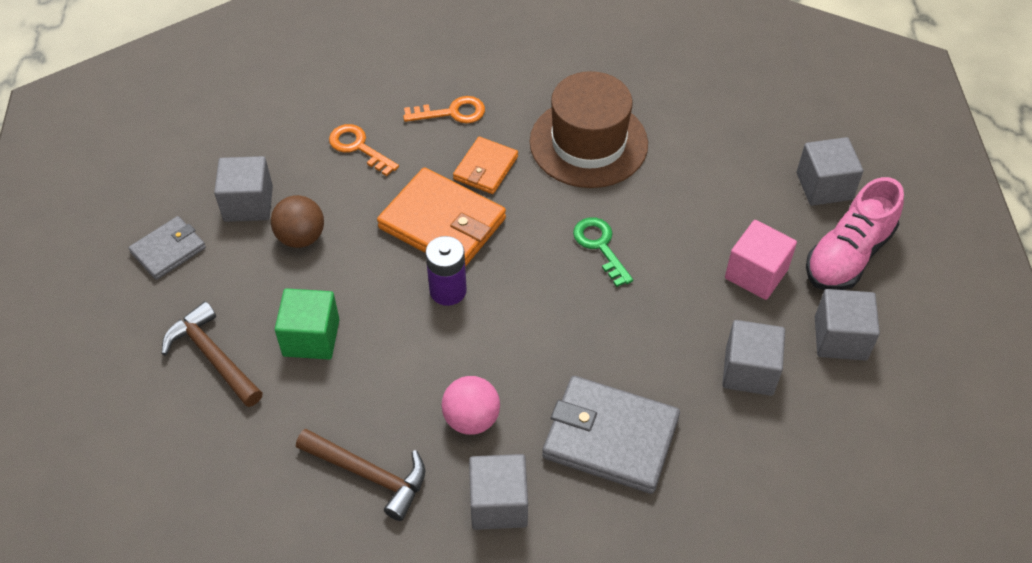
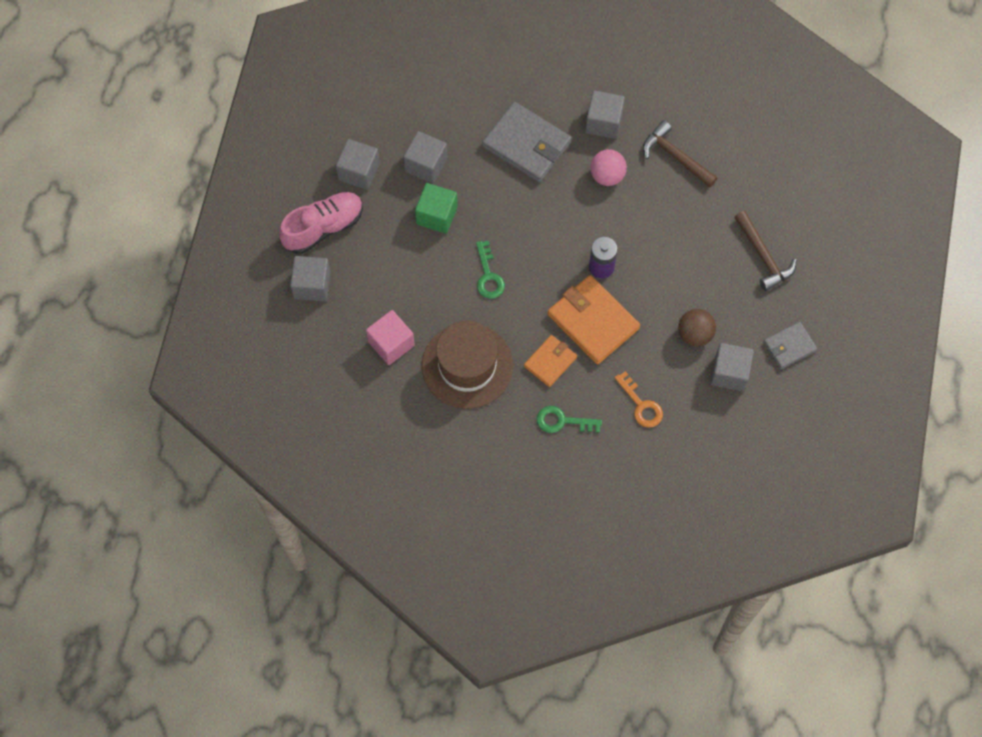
camera: 165 degrees left, 15 degrees up
(311, 337) = (698, 254): green cube -> green cube (436, 215)
(452, 112) = (562, 421): orange key -> green key
(756, 274) = (391, 229): pink cube -> pink cube (391, 343)

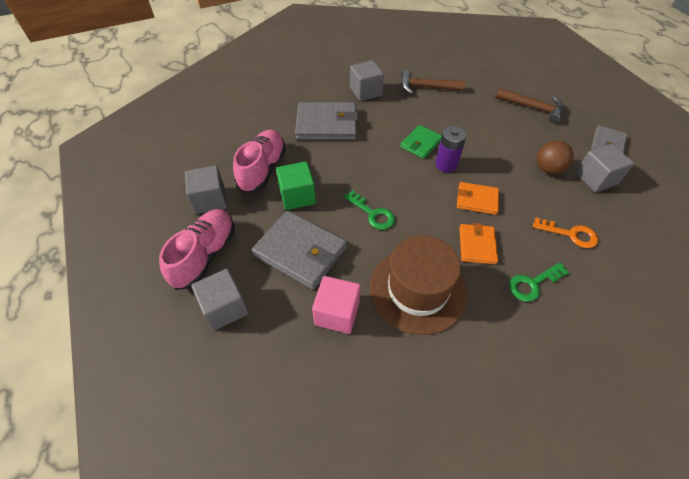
camera: 35 degrees left, 15 degrees down
(400, 273) = (300, 251): none -> grey wallet
(426, 164) = (262, 169): grey cube -> pink shoe
(593, 321) = (477, 200): orange wallet -> orange wallet, size x0.58
(600, 227) = (421, 143): none -> green wallet
(607, 176) = (396, 115): pink ball -> none

